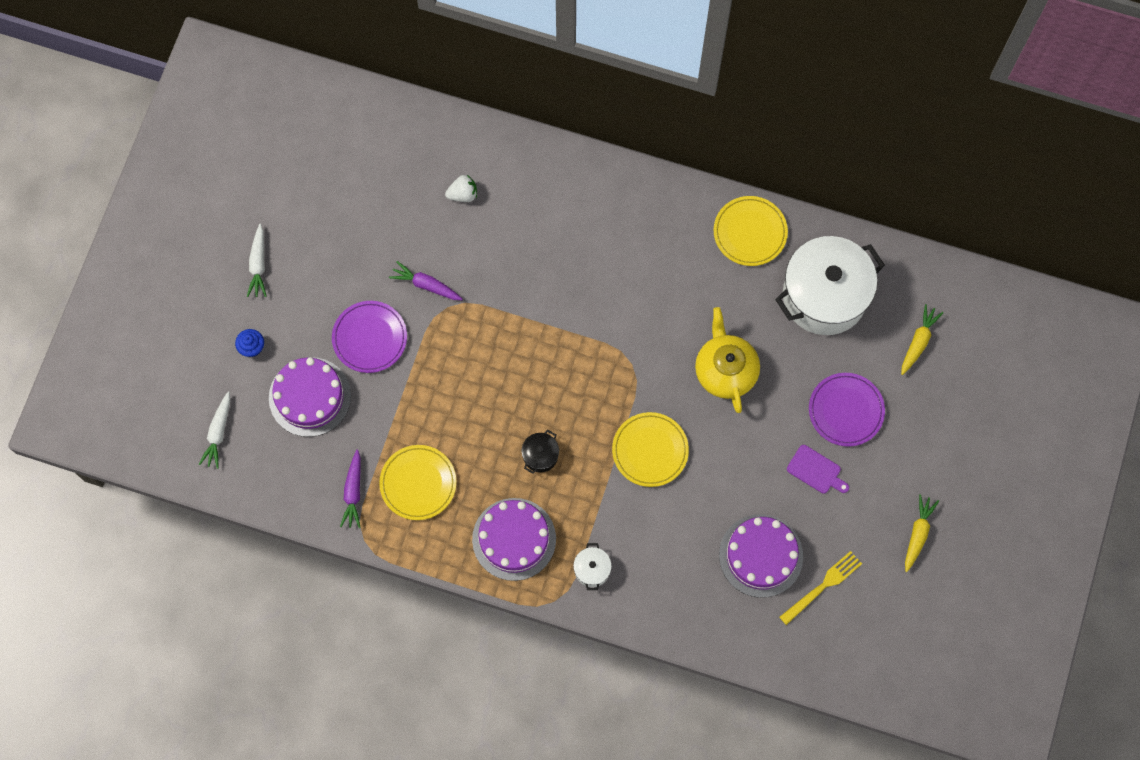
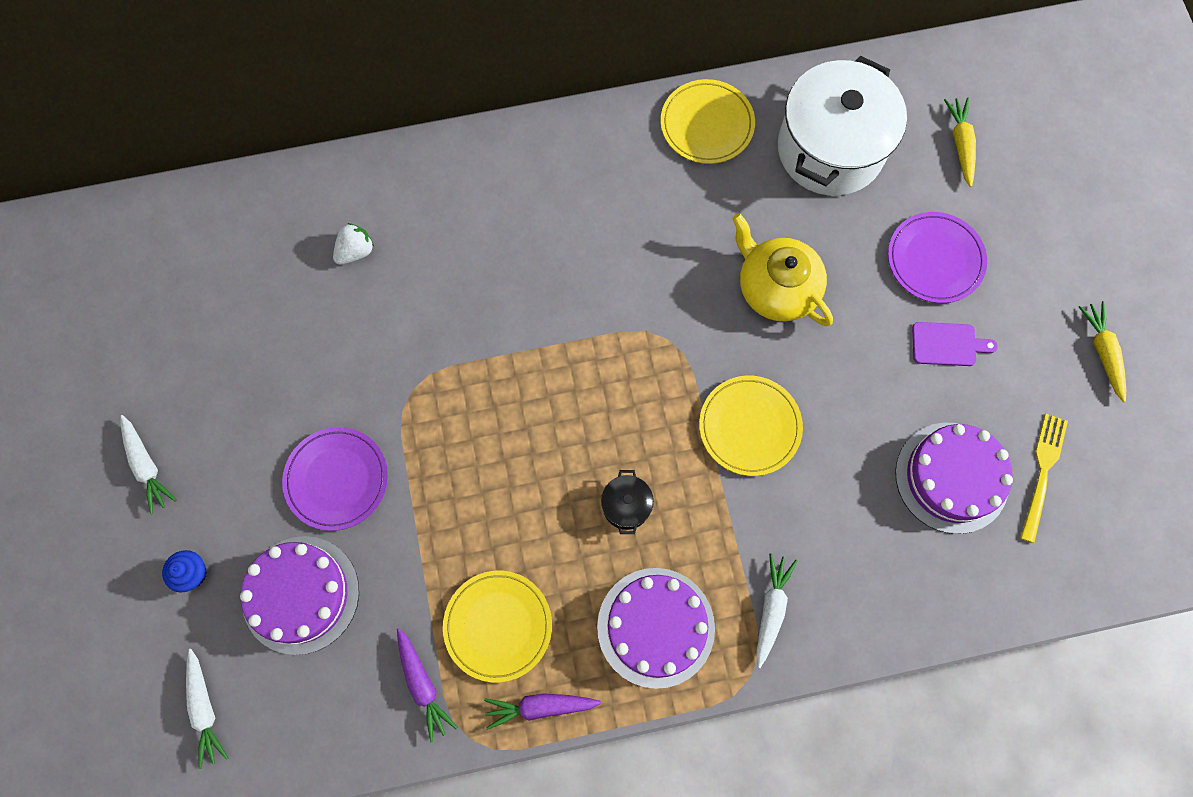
camera: 30 degrees left, 0 degrees up
(426, 285) = (371, 378): purple carrot -> purple carrot (541, 706)
(592, 569) = (771, 609): white pot -> white carrot

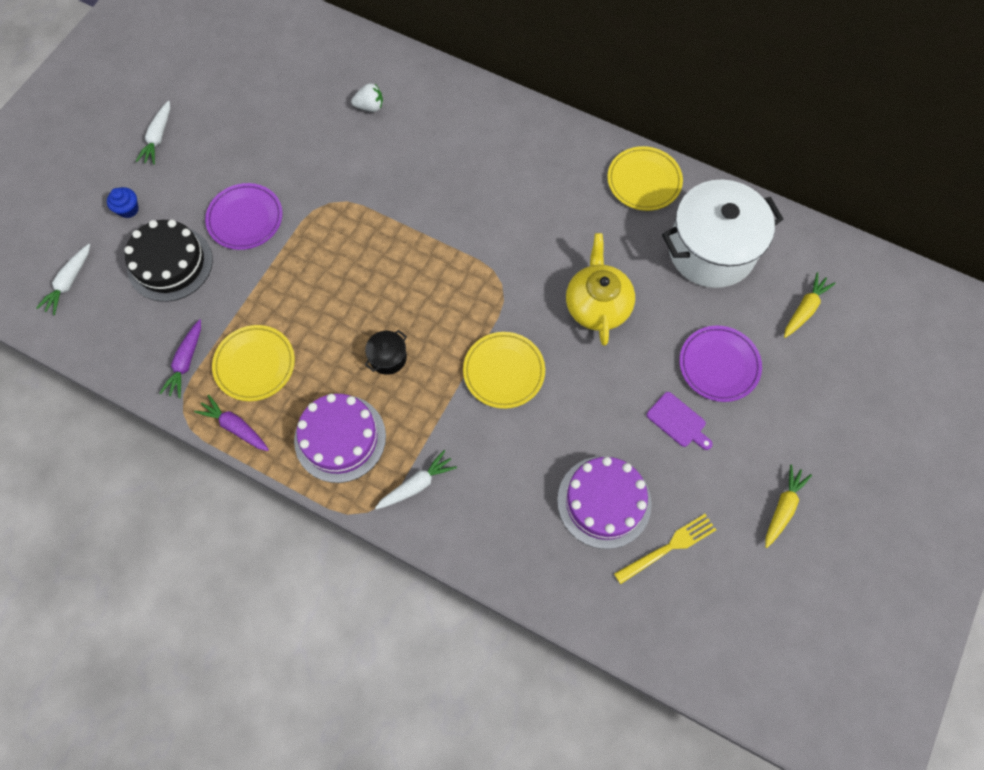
camera: 40 degrees right, 5 degrees down
(300, 594) = (170, 263): purple cake -> black cake

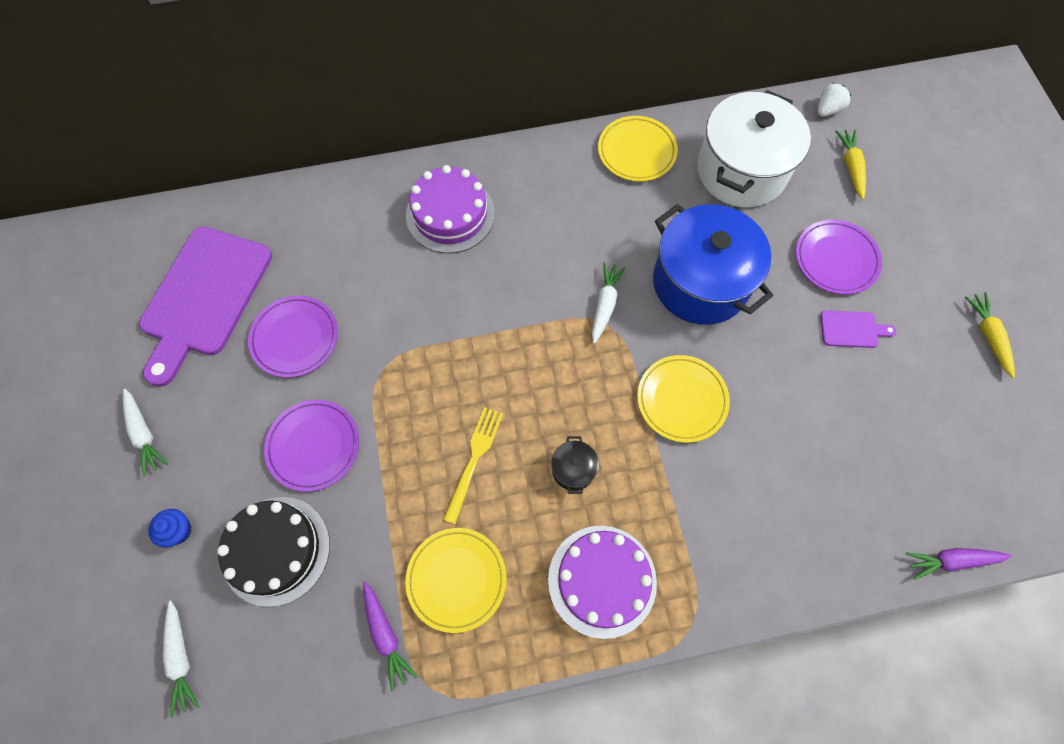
camera: 40 degrees left, 0 degrees up
(235, 427) = (496, 656): purple carrot -> purple carrot (951, 561)
(263, 77) = (204, 297): none -> purple cutting board
(294, 143) = (295, 338): none -> purple plate
(370, 106) = (338, 252): white strawberry -> white strawberry (827, 110)
(416, 485) = (707, 564): white carrot -> white carrot (605, 305)
(597, 305) = (700, 282): yellow teapot -> blue pot
(604, 501) = (864, 444): purple cake -> purple cake (450, 214)
(669, 547) = (945, 438): yellow fork -> yellow fork (474, 458)

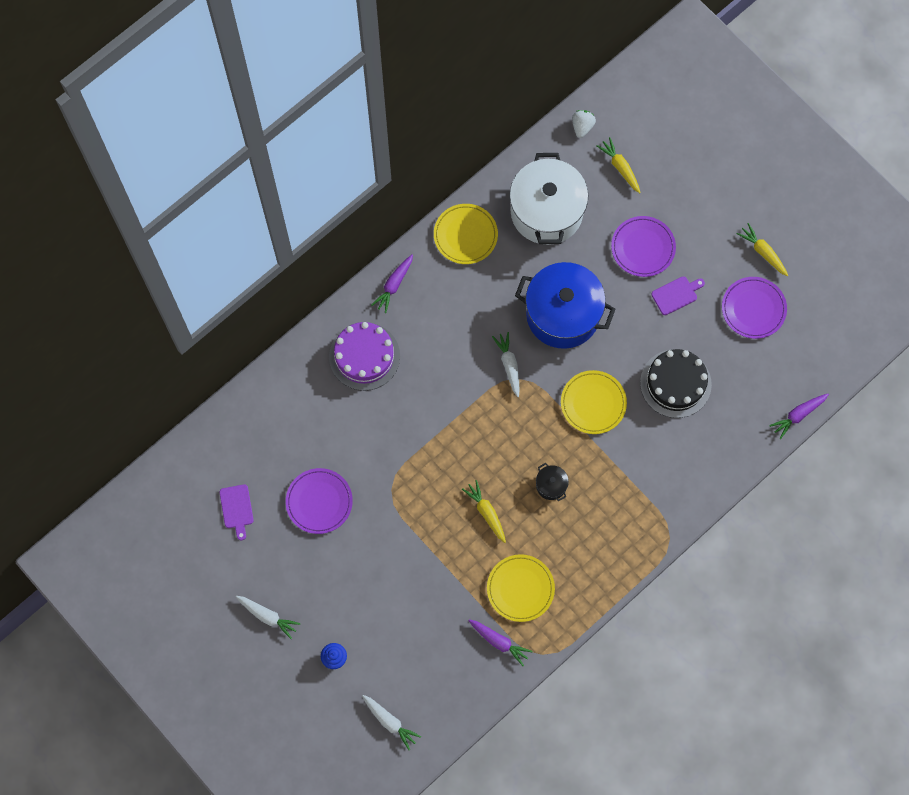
camera: 30 degrees left, 5 degrees up
(204, 297) = (237, 509): purple cutting board -> purple cutting board, size x0.42
(276, 550) = (402, 634): black cake -> black cake (675, 383)
(313, 446) = (381, 562): purple plate -> purple plate (753, 309)
(474, 458) = (486, 513): yellow fork -> yellow carrot
(529, 161) = (394, 285): none -> purple carrot
(602, 580) = (605, 541): purple cake -> none

